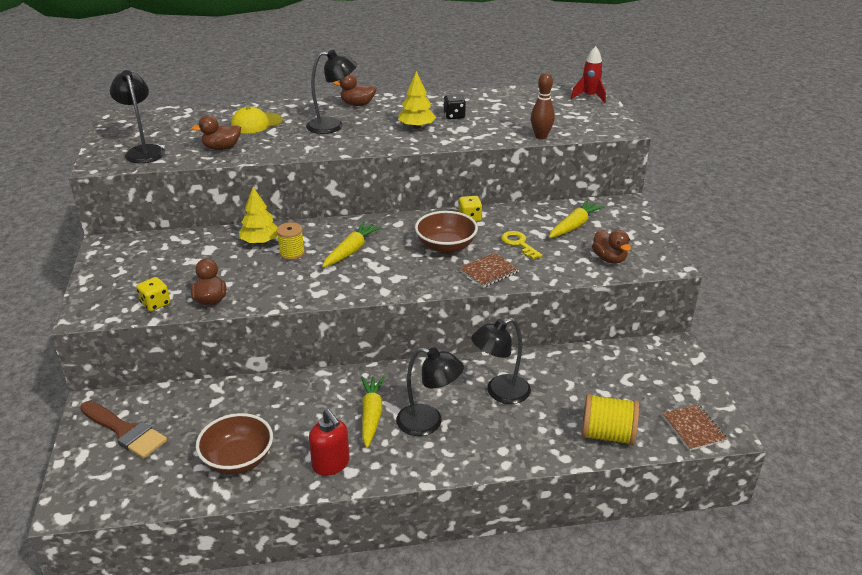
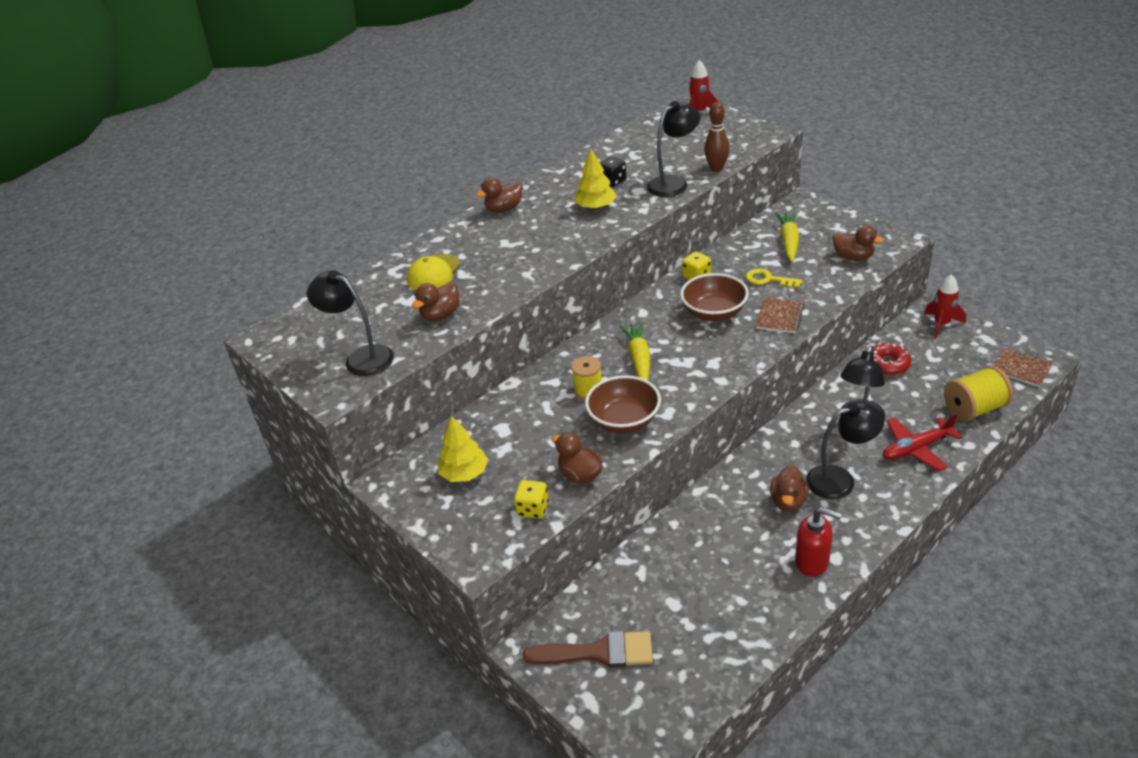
camera: 30 degrees left, 5 degrees up
(238, 460) = (733, 609): brown bowl -> brown bowl (624, 421)
(260, 242) = (542, 395): yellow tree -> yellow tree (464, 473)
(333, 126) = (515, 241): black lamp -> black lamp (673, 183)
(371, 415) = (788, 501): yellow carrot -> brown duck
(517, 436) = (916, 449): none -> red plane
(580, 365) = (887, 364): none -> red donut
(669, 360) = (941, 324): none -> red rocket

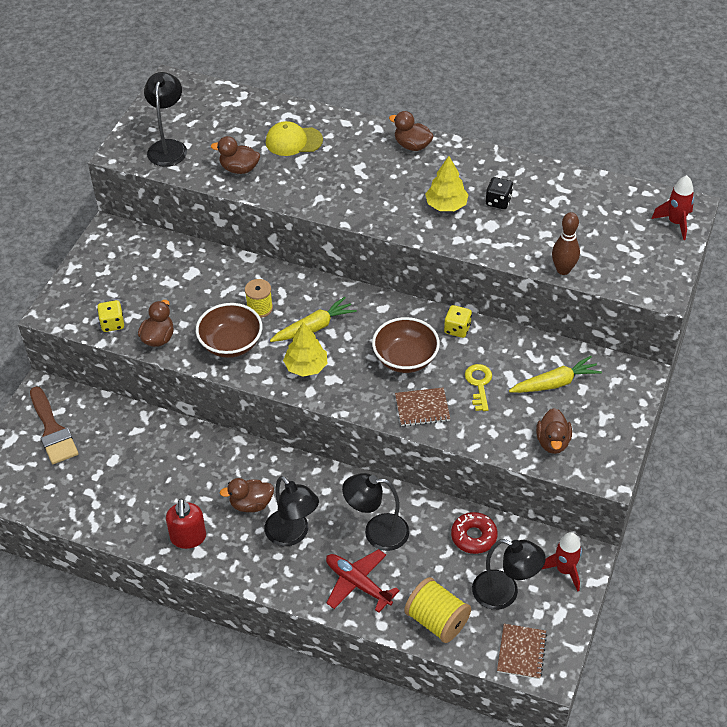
camera: 60 degrees right, 10 degrees up
(464, 473) = (134, 270): yellow tree -> yellow tree (306, 367)
(673, 183) = (517, 246): black lamp -> black lamp (504, 593)

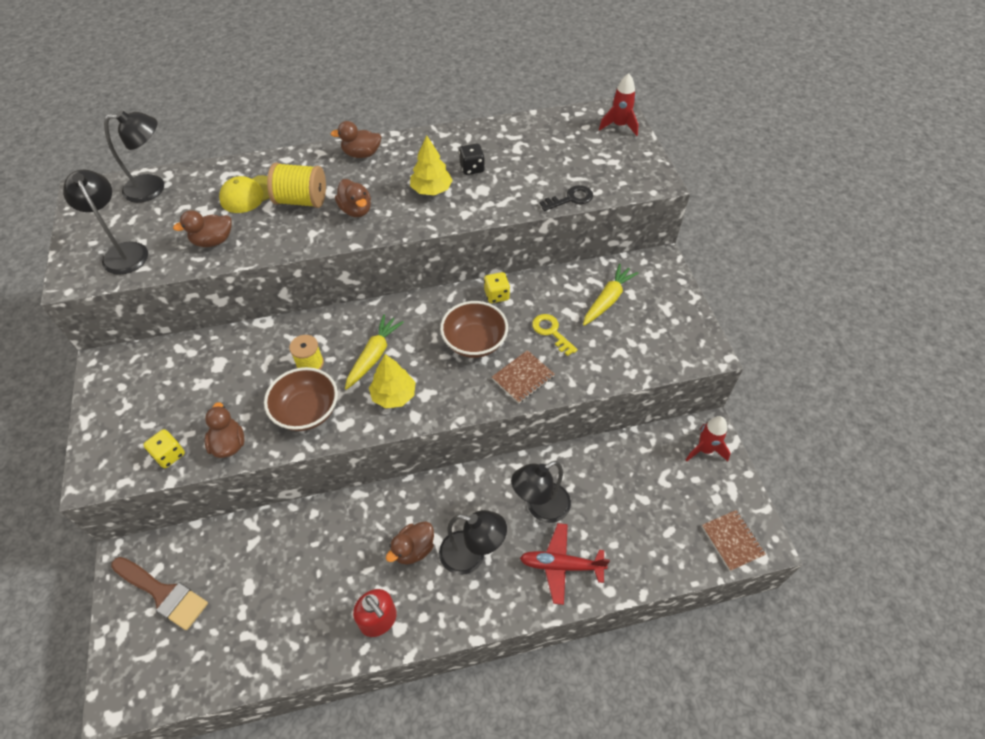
camera: 35 degrees left, 5 degrees up
(437, 620) = (649, 556): yellow spool -> yellow spool (301, 200)
(473, 536) = (618, 463): red donut -> none
(504, 593) = (679, 498): black lamp -> black lamp (153, 188)
(552, 442) = (647, 349): brown duck -> brown duck (356, 210)
(563, 270) = (570, 199): brown bowling pin -> black key

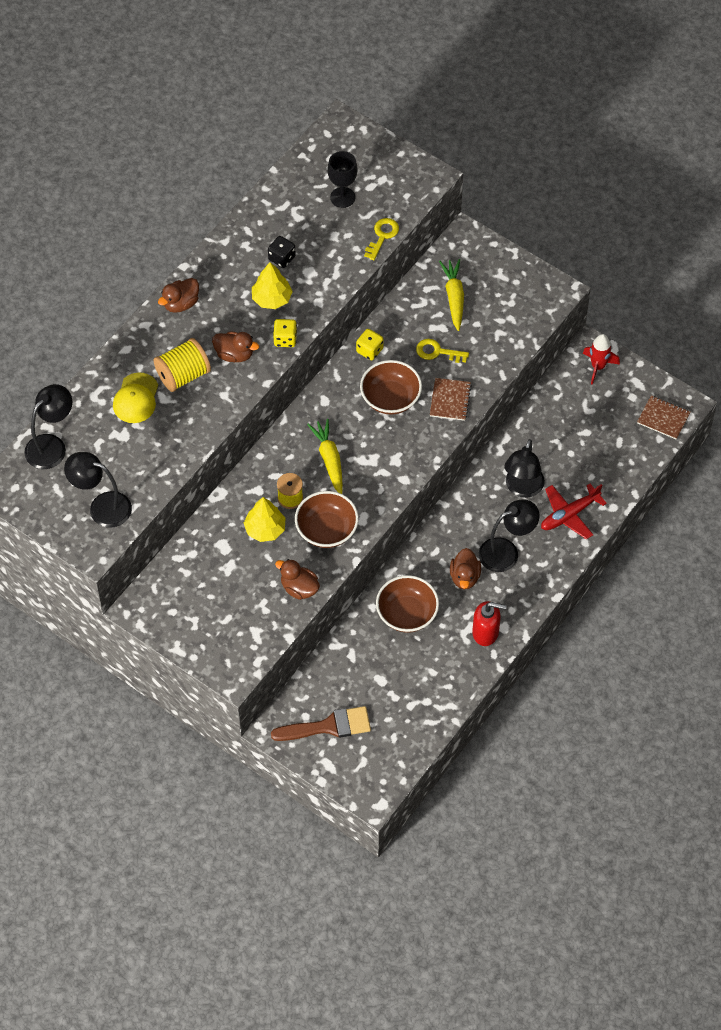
camera: 40 degrees left, 5 degrees up
(169, 455) = (267, 624): yellow dice -> yellow dice (285, 339)
(213, 241) = (158, 452): brown duck -> none
(333, 543) = (407, 614): none -> brown bowl
(393, 395) = (374, 476): yellow tree -> yellow tree (265, 529)
(567, 156) = (342, 197): none -> black goblet
(570, 199) = (382, 236): black key -> yellow key
(619, 126) = (355, 140): red rocket -> none

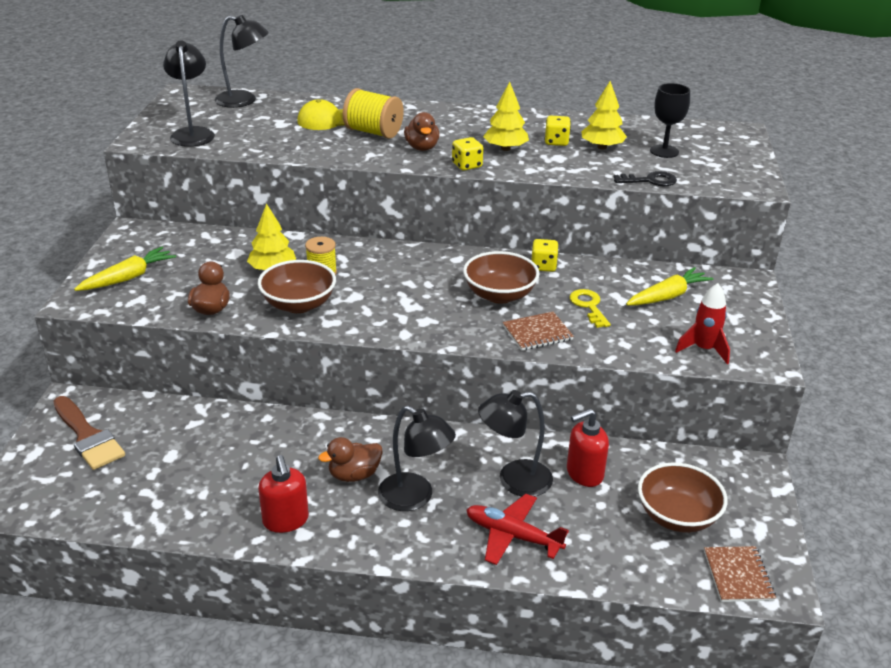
camera: 60 degrees right, 25 degrees down
(181, 303) = (450, 114): brown duck -> none
(282, 258) = (556, 142): black dice -> yellow dice
(310, 233) = (602, 147): none -> yellow tree
(329, 460) = (388, 281): yellow carrot -> yellow carrot (128, 278)
(382, 236) = (650, 180): yellow key -> black key
(407, 614) = (273, 446): brown bowl -> brown bowl (677, 516)
(539, 446) = (584, 474): none -> red soap dispenser
(598, 367) = (742, 484): red rocket -> red rocket (703, 349)

